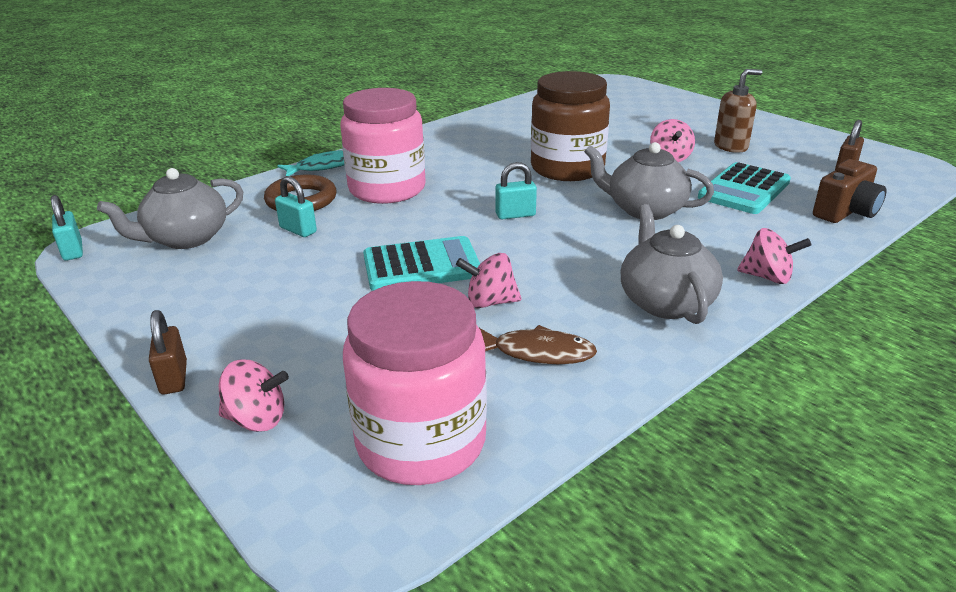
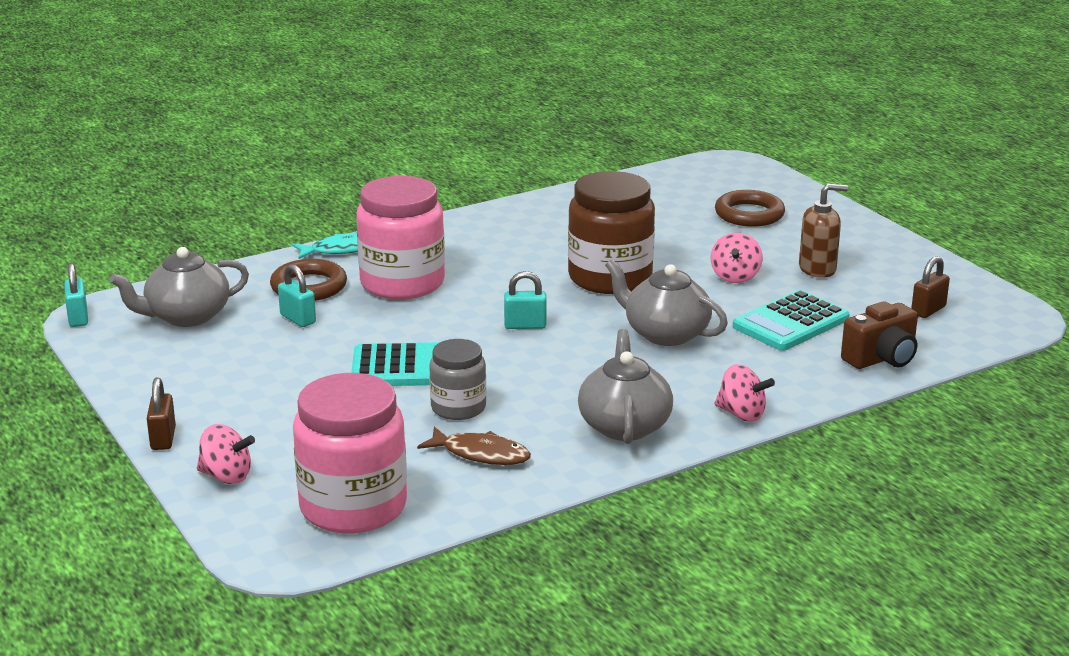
camera: 10 degrees right, 5 degrees down
(490, 302) = (458, 408): pink spinning top -> grey jar
(647, 113) = (749, 214): none -> brown ring

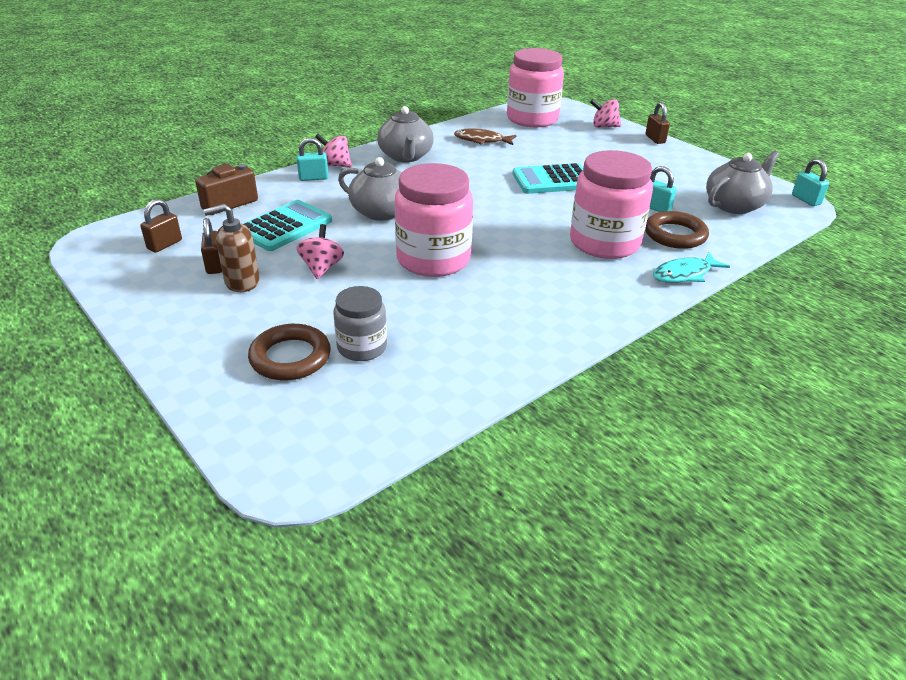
camera: 170 degrees right, 10 degrees up
(458, 408) = (506, 160): grey jar -> grey jar (362, 347)
(525, 325) = (488, 213): turquoise padlock -> turquoise padlock (313, 178)
(610, 278) = (433, 259): brown jar -> pink jar
(855, 286) = (215, 265): none -> brown padlock

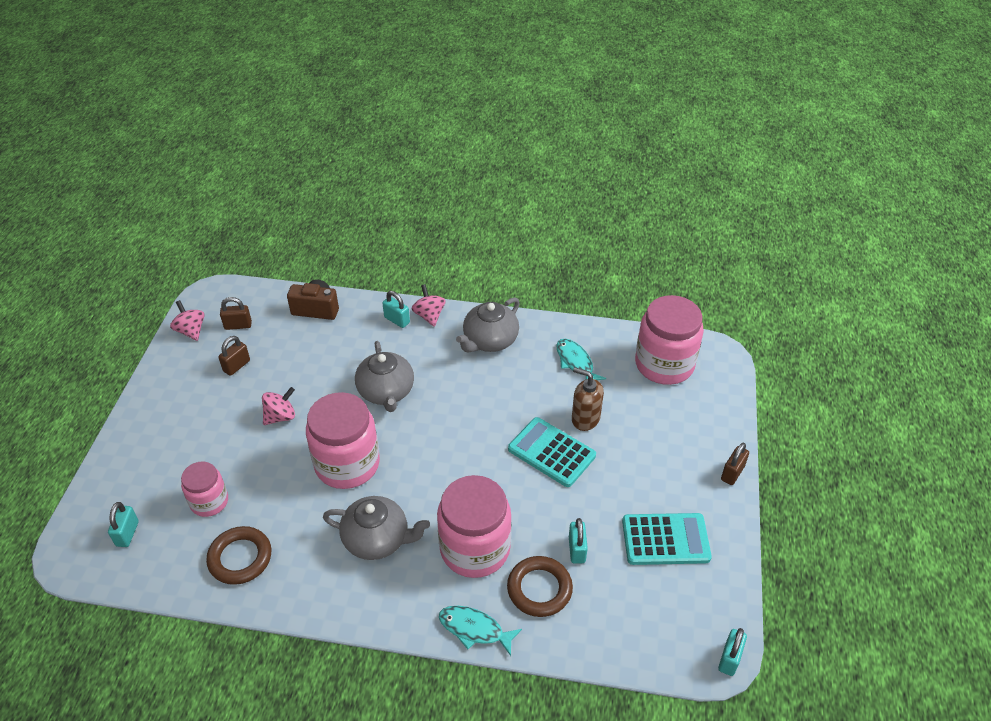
camera: 50 degrees right, 10 degrees up
(241, 282) = (229, 393): brown soap dispenser -> brown soap dispenser (585, 419)
(285, 227) = (314, 359): turquoise calculator -> turquoise calculator (665, 539)
(290, 357) = (172, 476): brown ring -> brown ring (240, 558)
(322, 418) = (127, 533): none -> turquoise padlock
(362, 347) = (209, 502): grey jar -> pink jar
(482, 140) = (575, 362): brown fish -> turquoise fish
(604, 126) = (713, 421): pink spinning top -> pink spinning top (191, 331)
(734, 205) = (649, 605): grey teapot -> grey teapot (377, 539)

